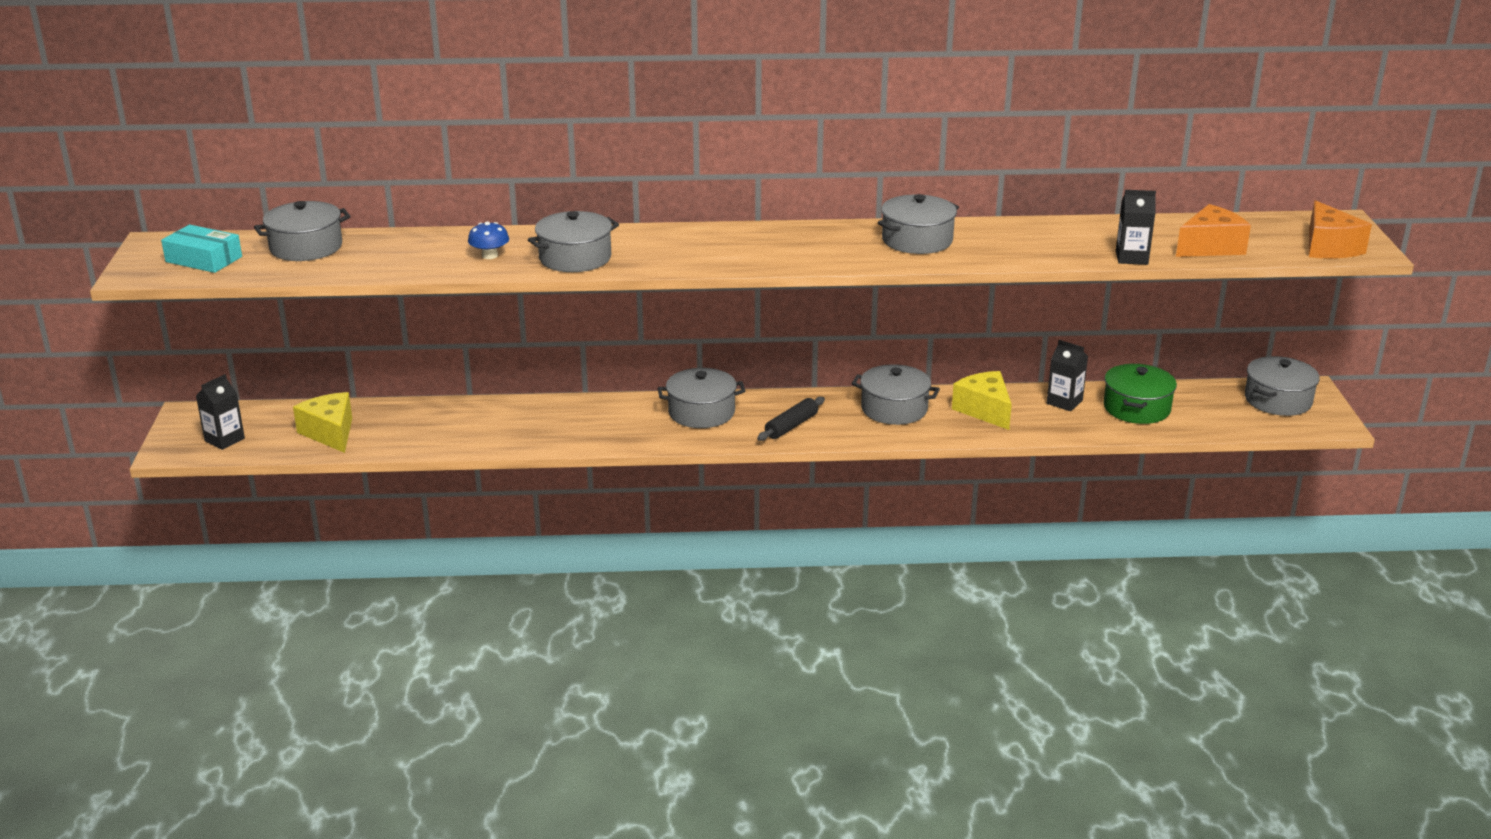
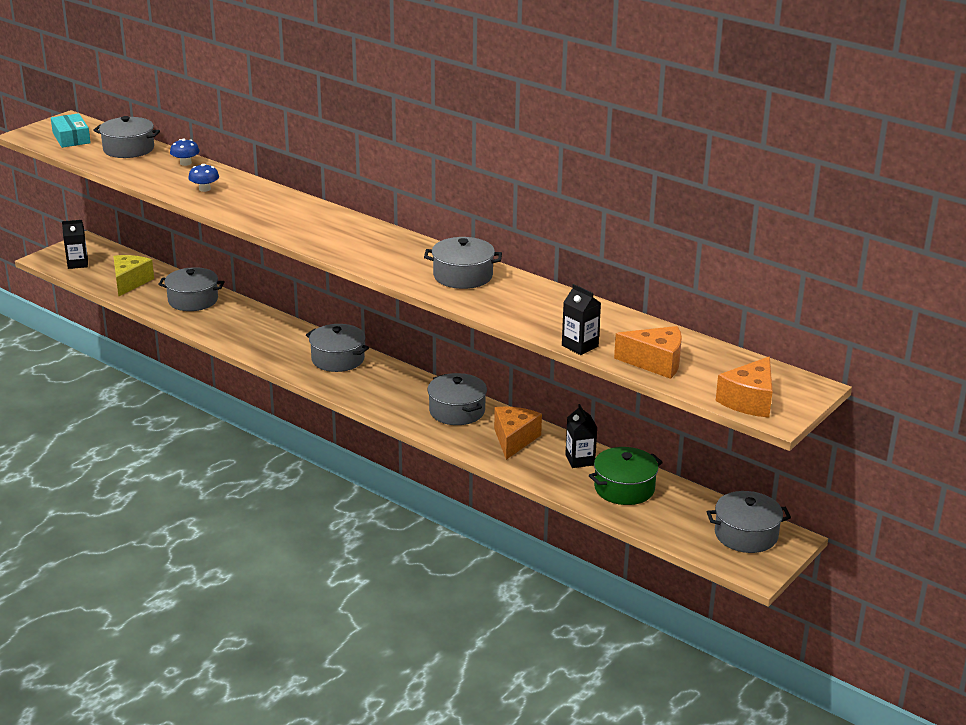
camera: 40 degrees right, 0 degrees up
(408, 239) = (185, 163): none -> blue mushroom
(575, 258) = (244, 208): grey pot -> grey pot (193, 300)
(791, 426) = (374, 392): black rolling pin -> none
(984, 410) = (514, 439): yellow cheese -> orange cheese

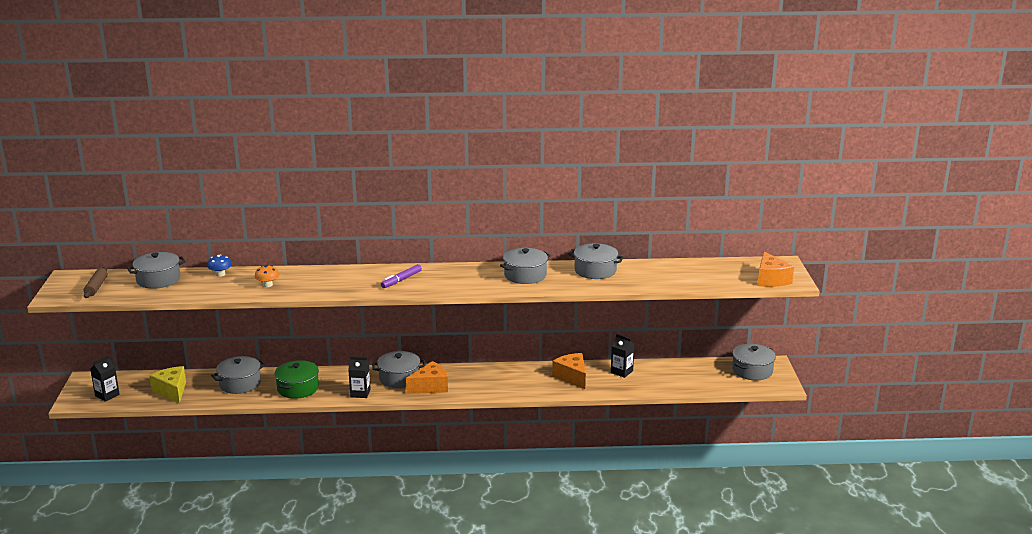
camera: 40 degrees left, 5 degrees down
(71, 138) = (96, 287): turquoise box -> brown rolling pin
(204, 189) = (267, 285): blue mushroom -> orange mushroom
(330, 231) = (401, 280): none -> purple marker
(457, 411) = (517, 376): grey pot -> grey pot (595, 270)
(580, 346) = (651, 286): black carton -> black carton (360, 393)
(624, 488) = (665, 375): green pot -> green pot (298, 388)
(655, 363) = (700, 279): orange cheese -> orange cheese (430, 387)

